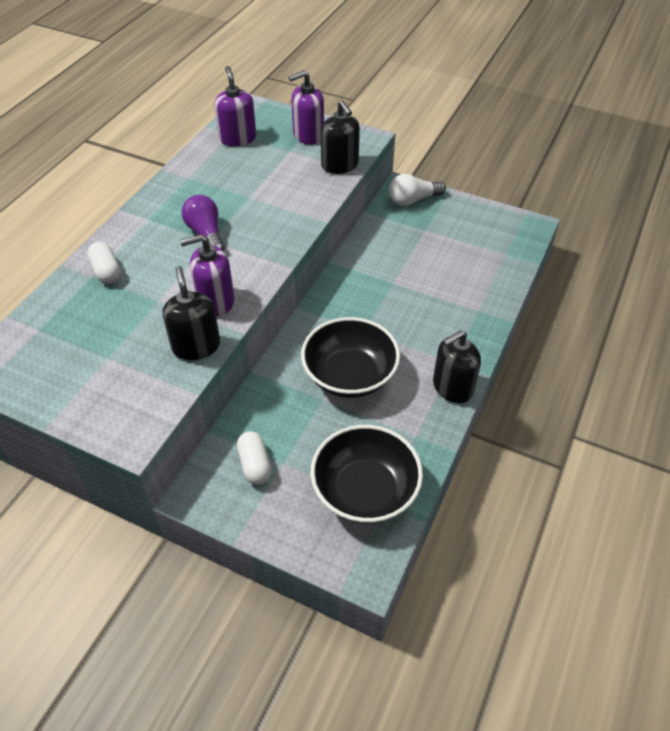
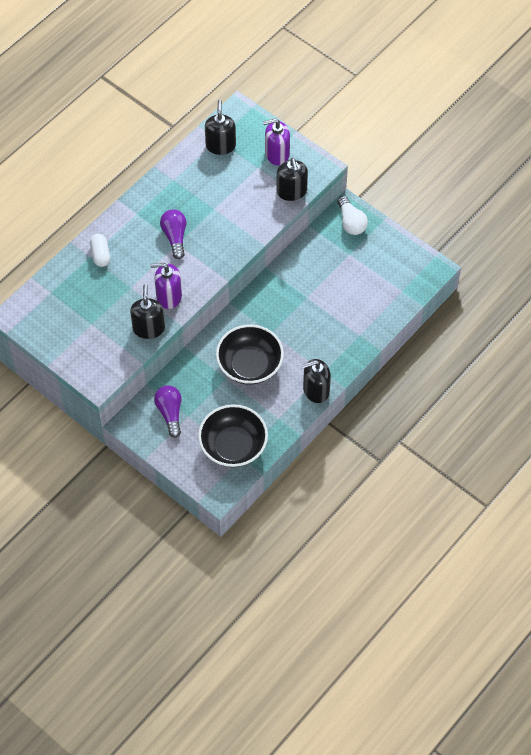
camera: 15 degrees right, 10 degrees up
(238, 138) = (220, 145): purple soap dispenser -> black soap dispenser
(255, 464) = (170, 413): white capsule -> purple light bulb
(413, 200) = (351, 222): white light bulb -> white light bulb turned 105 degrees counterclockwise

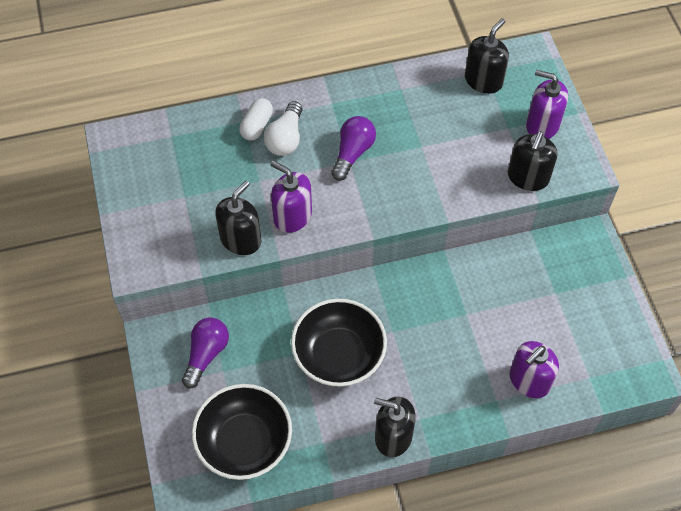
camera: 35 degrees right, 0 degrees up
(351, 222) = (584, 256): white light bulb -> white light bulb (285, 138)
(369, 313) = (529, 380): none -> purple soap dispenser

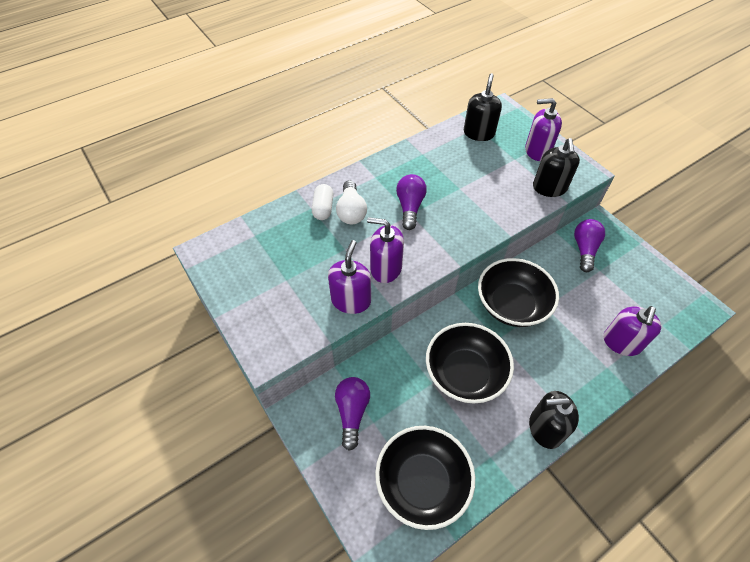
camera: 20 degrees left, 5 degrees down
(241, 239) = (351, 300): black soap dispenser -> purple soap dispenser
(429, 300) = (512, 305): none -> black bowl
(552, 263) = (584, 249): none -> purple light bulb

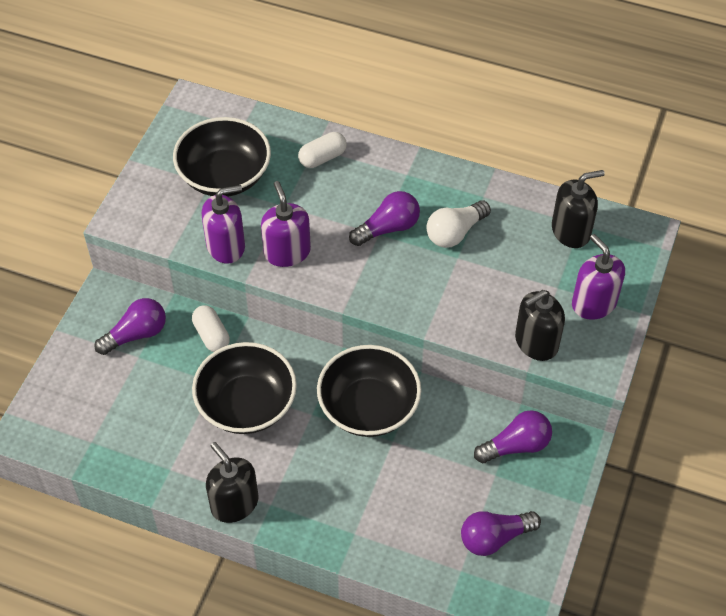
camera: 55 degrees right, 0 degrees up
(351, 211) = (339, 182): white light bulb -> white light bulb (455, 232)
(390, 363) = (211, 335): none -> white capsule
(422, 483) = (106, 426): black bowl -> black bowl (224, 176)
(621, 342) = (400, 536): purple soap dispenser -> none
(646, 295) = (494, 538): none -> purple light bulb

